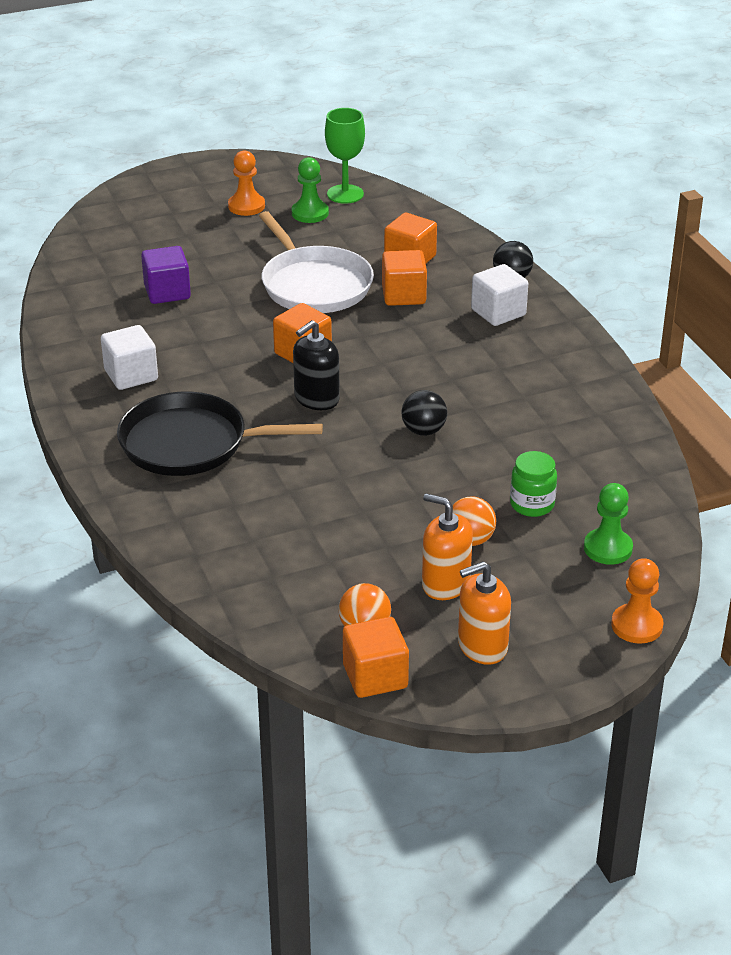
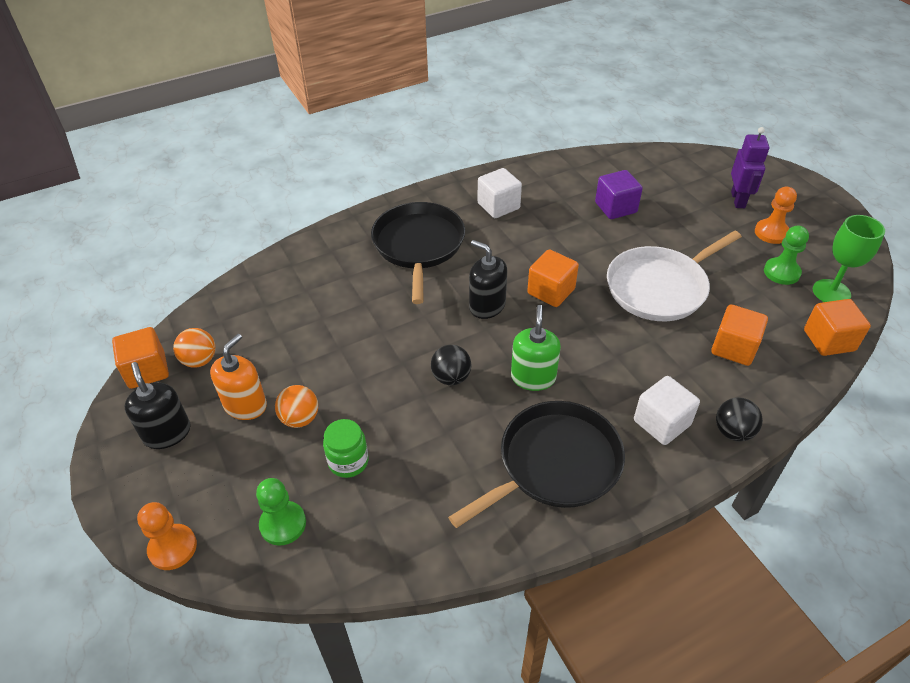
camera: 85 degrees right, 10 degrees up
(183, 214) = (738, 200): none -> purple robot
(403, 295) = (666, 348): orange cube -> orange cube (829, 340)
(431, 378) = (533, 377): none -> green soap dispenser
(482, 646) = (167, 433): orange soap dispenser -> black soap dispenser
(542, 377) = (554, 464): none -> black pan

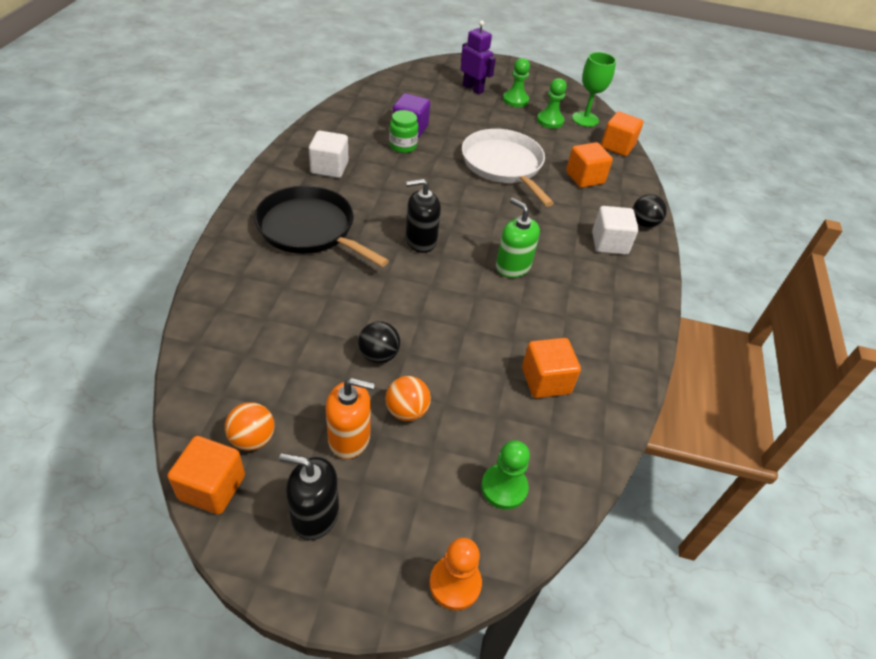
camera: 55 degrees left, 0 degrees up
(245, 405) = (349, 438): orange soap dispenser -> orange soap dispenser turned 120 degrees clockwise
(348, 461) = (483, 409): green jar -> green jar (403, 146)
(451, 377) = (466, 303): black ball -> black ball (378, 355)
(551, 291) = (447, 206): orange cube -> orange cube (546, 381)
(554, 464) = (594, 308): black pan -> none
(660, 287) = (504, 165): white pan -> white pan turned 150 degrees clockwise
(771, 233) = (515, 100): orange pawn -> green pawn

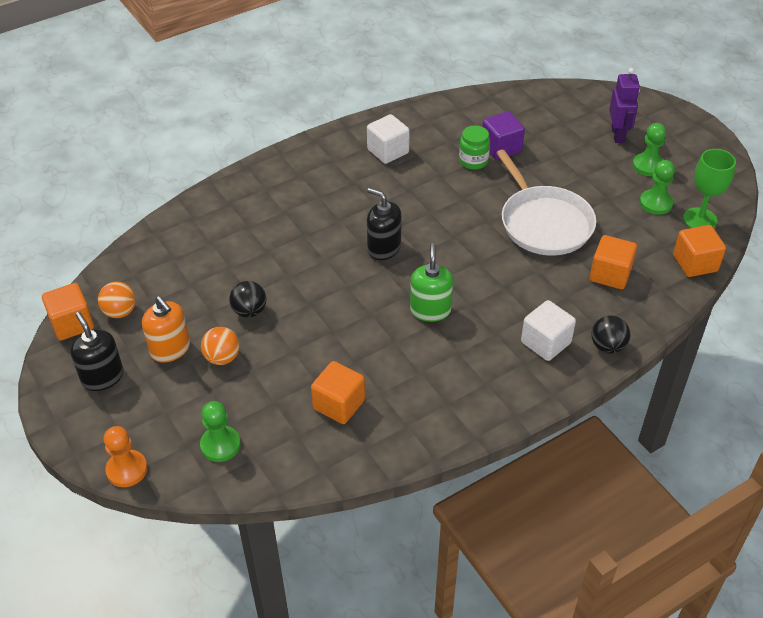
camera: 50 degrees right, 0 degrees up
(310, 229) = (313, 194): black pan -> none
(504, 165) = (544, 223): white pan -> white pan turned 135 degrees clockwise

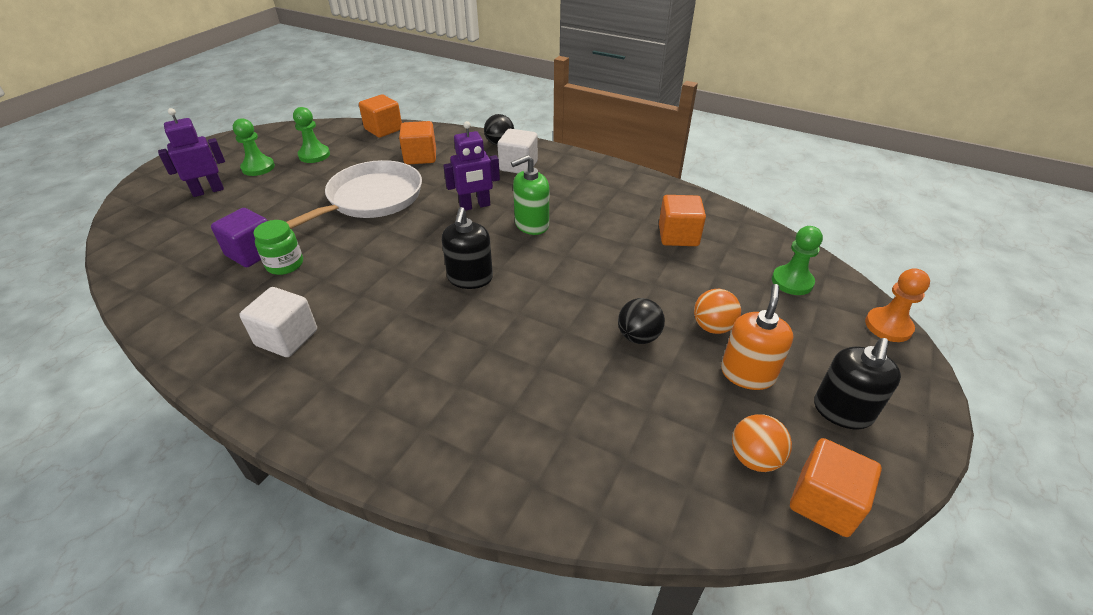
camera: 120 degrees left, 5 degrees down
(487, 284) = (475, 206): none -> purple robot
(700, 219) = (327, 135): green goblet -> none

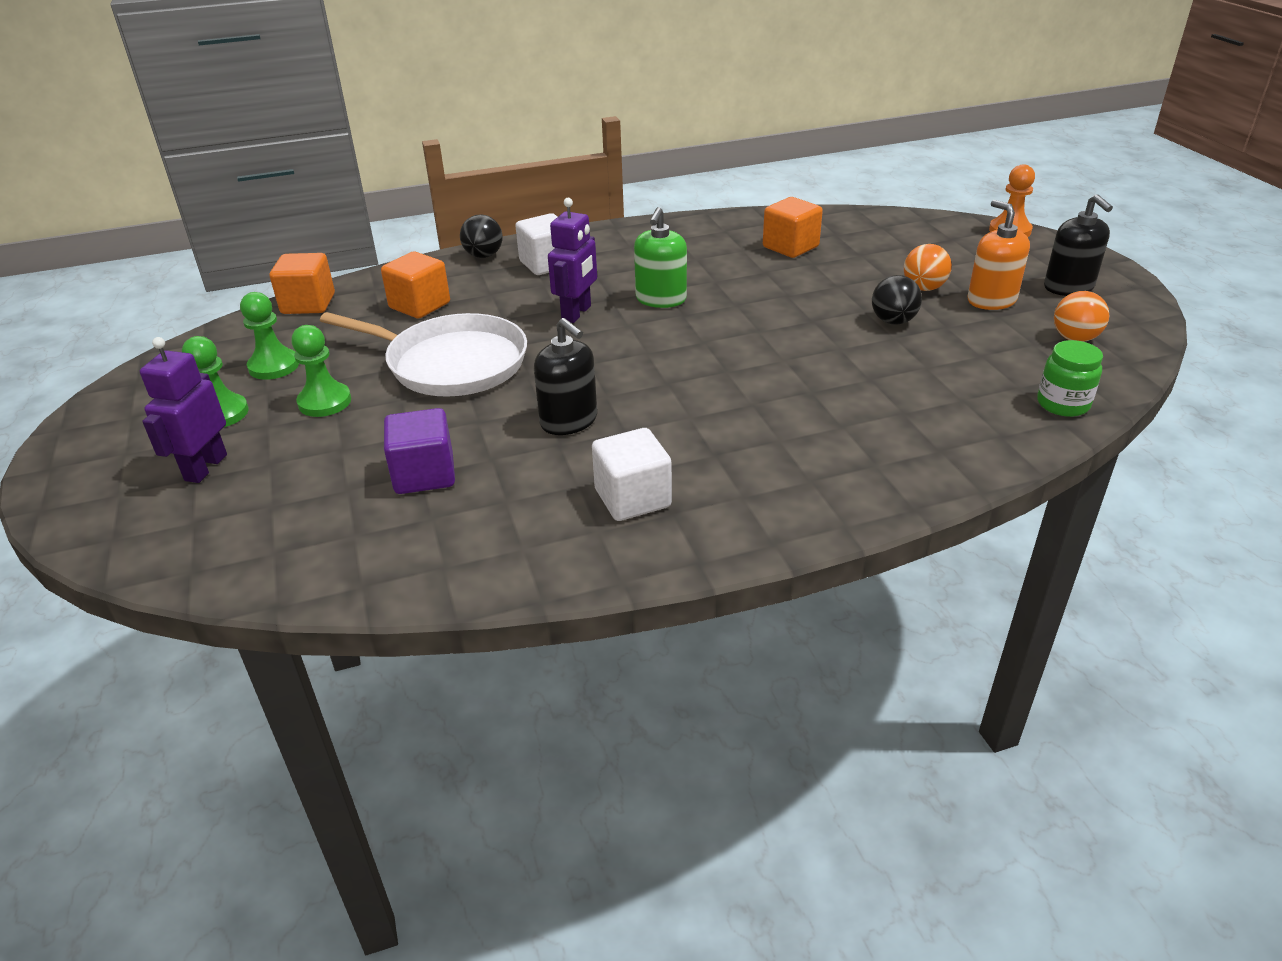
camera: 45 degrees left, 5 degrees down
(285, 264) = (489, 459): green jar -> green jar (1062, 404)
(371, 199) = (451, 363): white pan -> white pan turned 120 degrees clockwise
(470, 278) = (695, 362): black soap dispenser -> black soap dispenser (569, 421)
(792, 282) = (916, 235): green pawn -> green pawn (324, 402)
(824, 502) = (1138, 334): orange cube -> none

